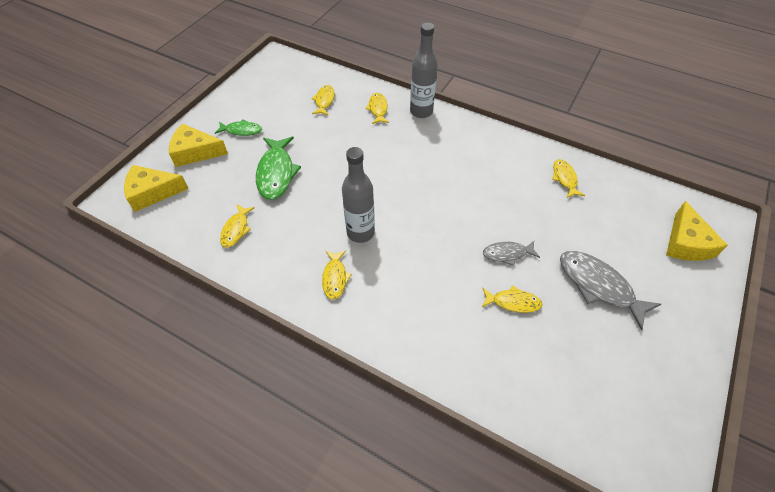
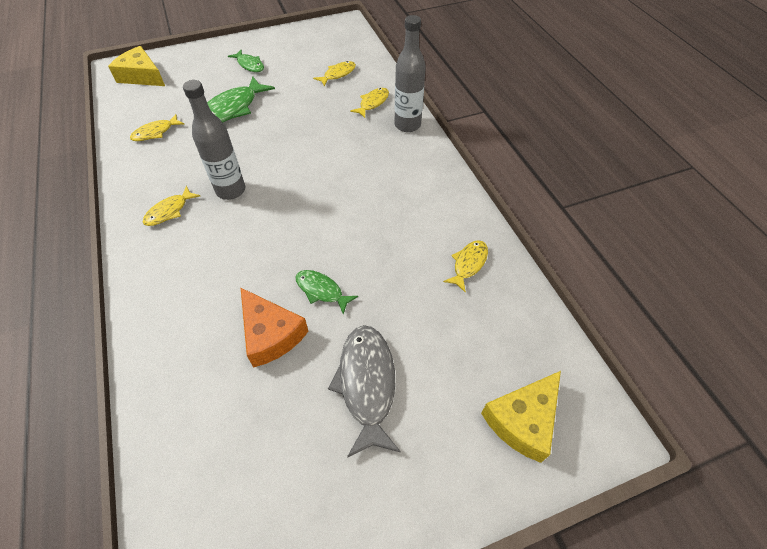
camera: 40 degrees right, 0 degrees up
(195, 152) = (201, 63): yellow cheese -> none
(507, 254) = (321, 291): grey fish -> green fish
(513, 302) = (271, 334): yellow fish -> orange cheese

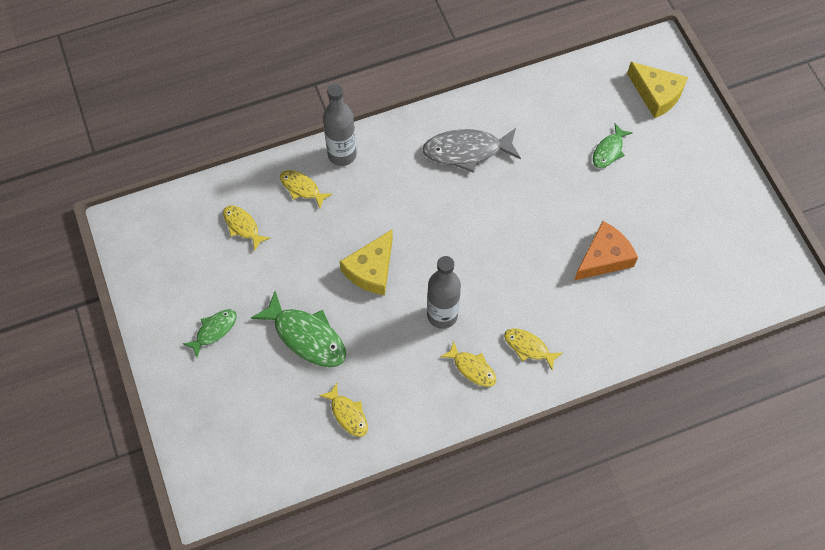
camera: 90 degrees left, 10 degrees up
(142, 76) = (230, 462): yellow cheese -> yellow cheese (371, 270)
(321, 291) = (559, 223): green fish -> green fish (609, 151)
(367, 384) = (640, 188): grey fish -> grey fish (467, 151)
(468, 264) = (526, 114): yellow fish -> yellow fish (528, 347)

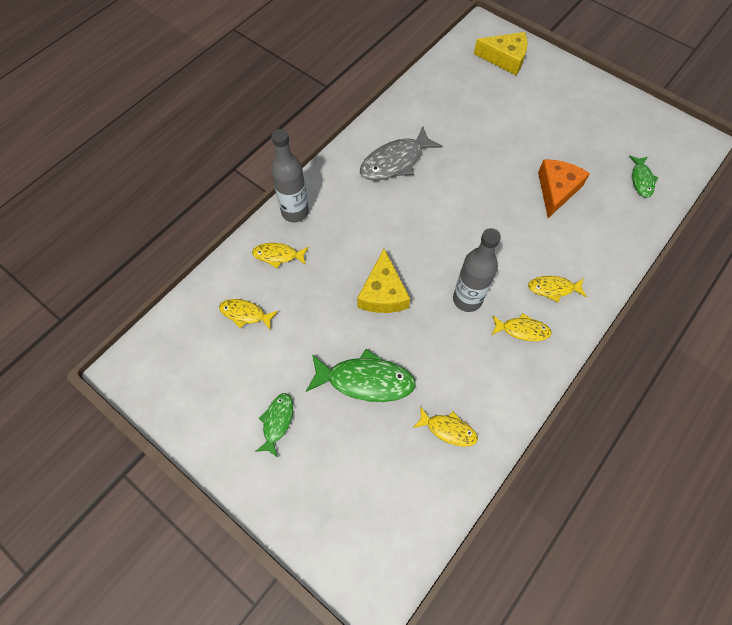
camera: 30 degrees left, 0 degrees up
(609, 151) = (501, 112): green fish -> green fish (641, 180)

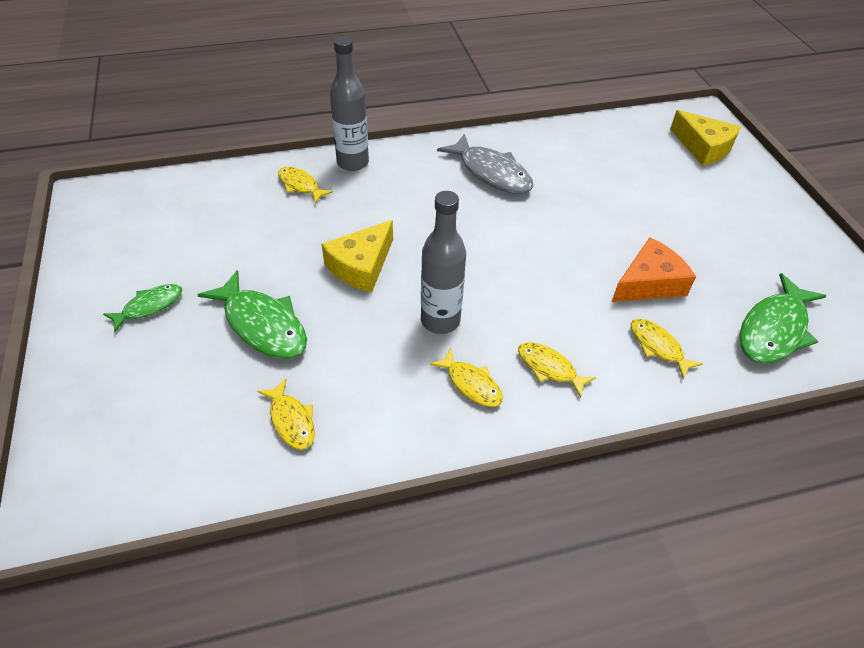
camera: 35 degrees right, 15 degrees down
(245, 314) = (222, 211): yellow fish -> yellow fish (658, 347)
(395, 161) = (491, 172): grey fish -> grey fish turned 135 degrees counterclockwise
(641, 180) = (774, 330): green fish -> green fish, size x1.74

